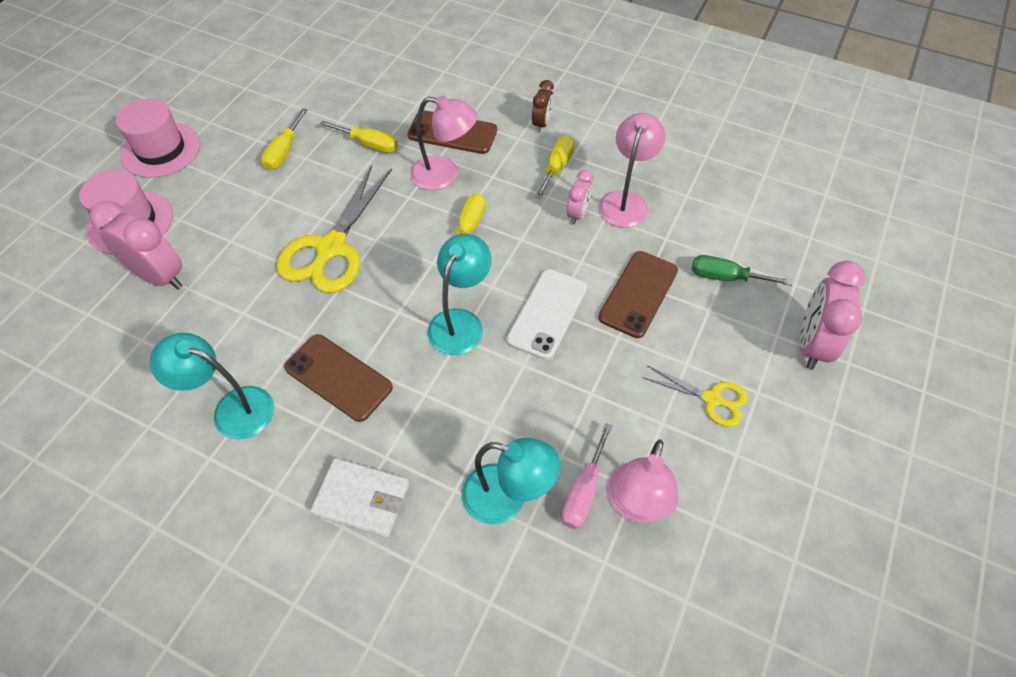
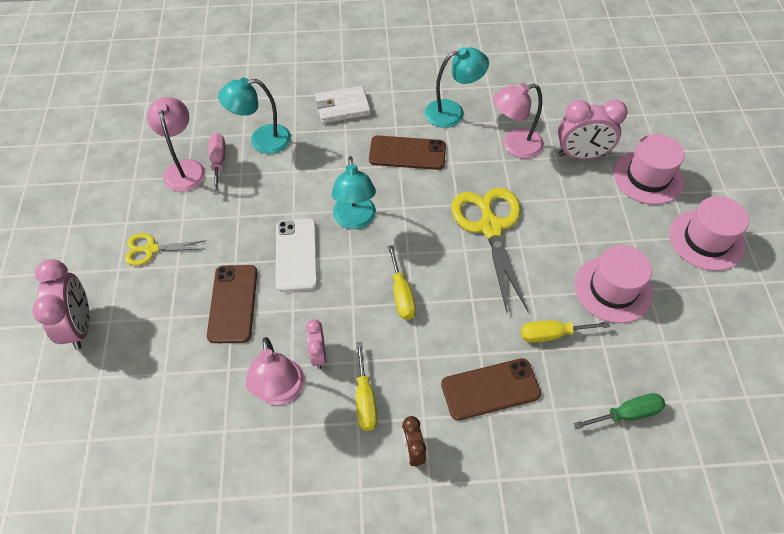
camera: 150 degrees right, 0 degrees up
(284, 151) = (613, 289): yellow screwdriver -> pink hat
(444, 175) = (459, 336): pink lamp -> pink lamp (514, 145)
(725, 277) = (163, 354): green screwdriver -> green screwdriver (627, 414)

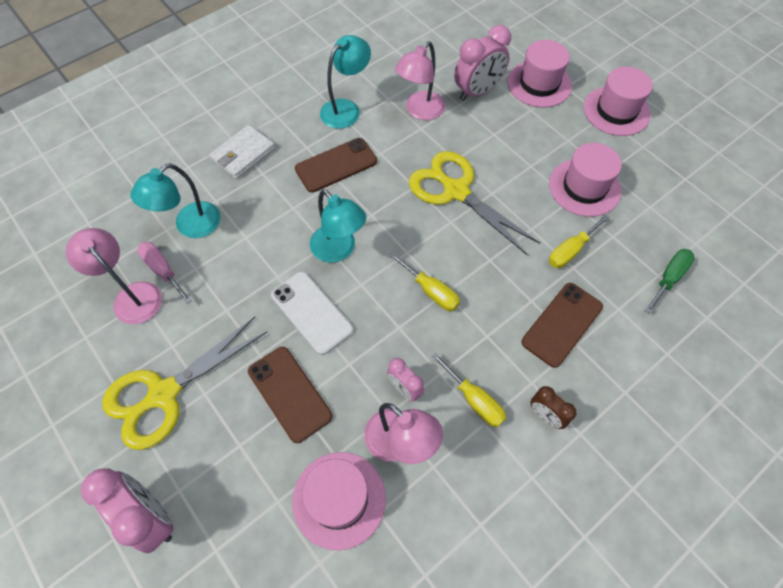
camera: 35 degrees left, 5 degrees up
(151, 249) = (164, 394): yellow scissors -> yellow scissors, size x1.87
(205, 401) = (339, 499): none -> pink hat

